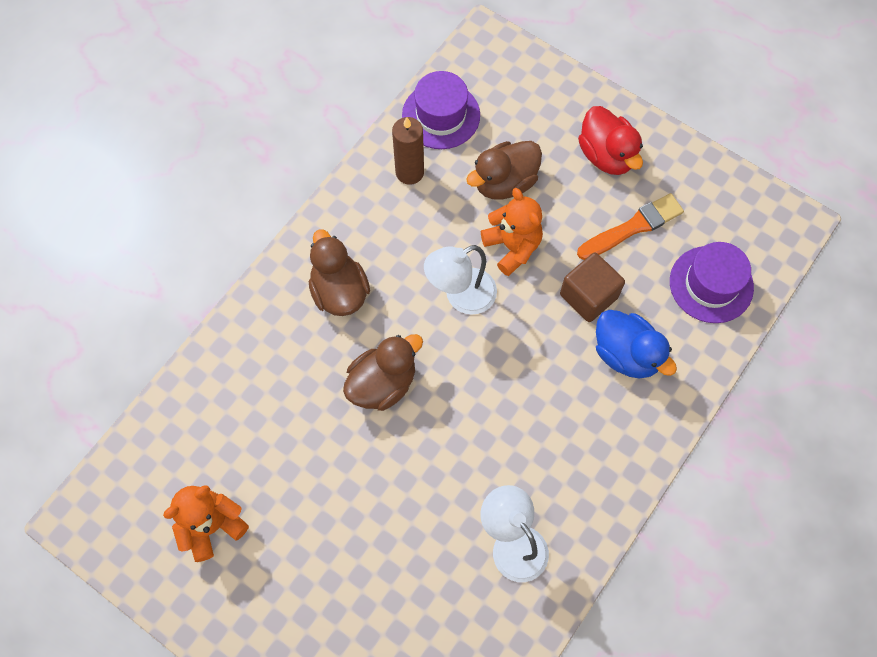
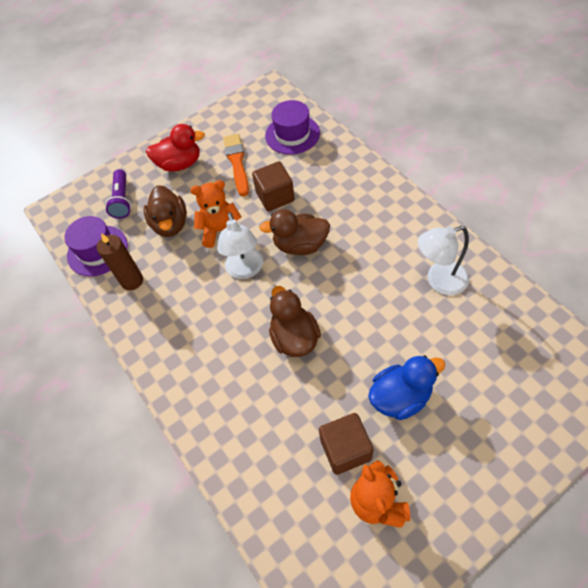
camera: 65 degrees left, 10 degrees down
(260, 477) = (345, 449): none -> brown cube
(339, 291) = (207, 352): brown duck -> brown duck (300, 245)
(524, 110) = (122, 200): none -> purple flashlight
(626, 354) = (323, 186): blue duck -> blue duck (400, 397)

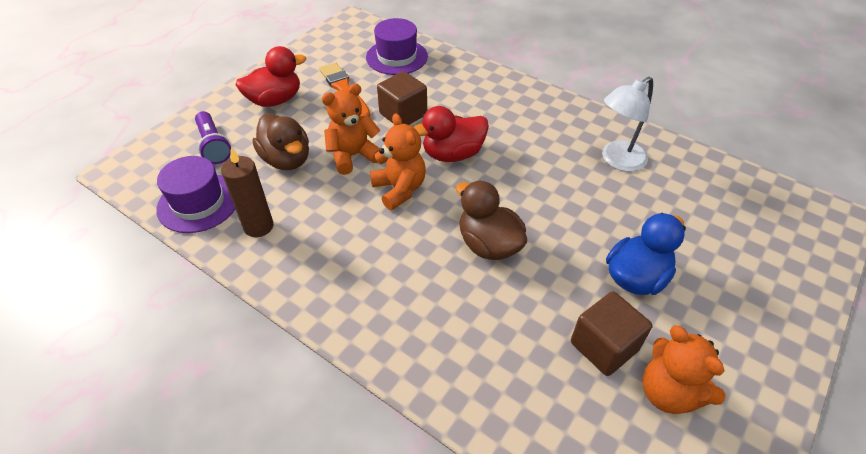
camera: 25 degrees left, 10 degrees down
(245, 270) = (399, 189): white lamp -> orange teddy bear
(300, 245) = (452, 154): brown duck -> red duck

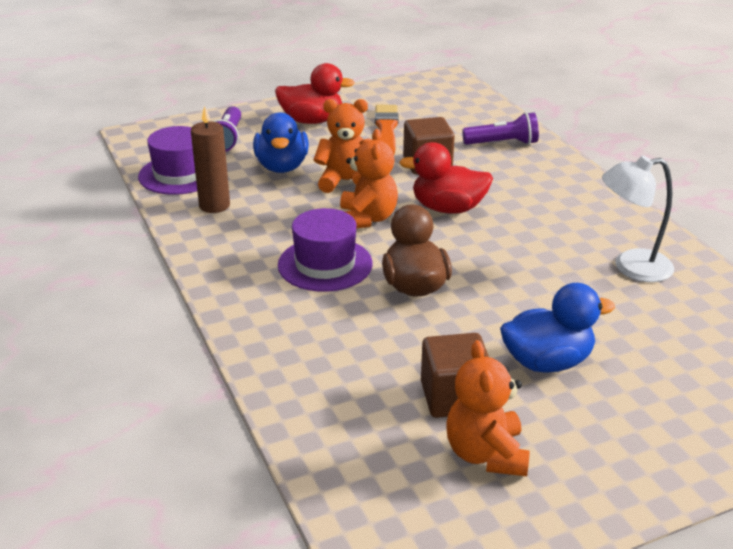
camera: 30 degrees right, 15 degrees down
(286, 160) = (282, 167): brown duck -> blue duck
(397, 57) = (466, 117): purple hat -> purple hat (325, 264)
(442, 74) = (502, 143): none -> purple flashlight

